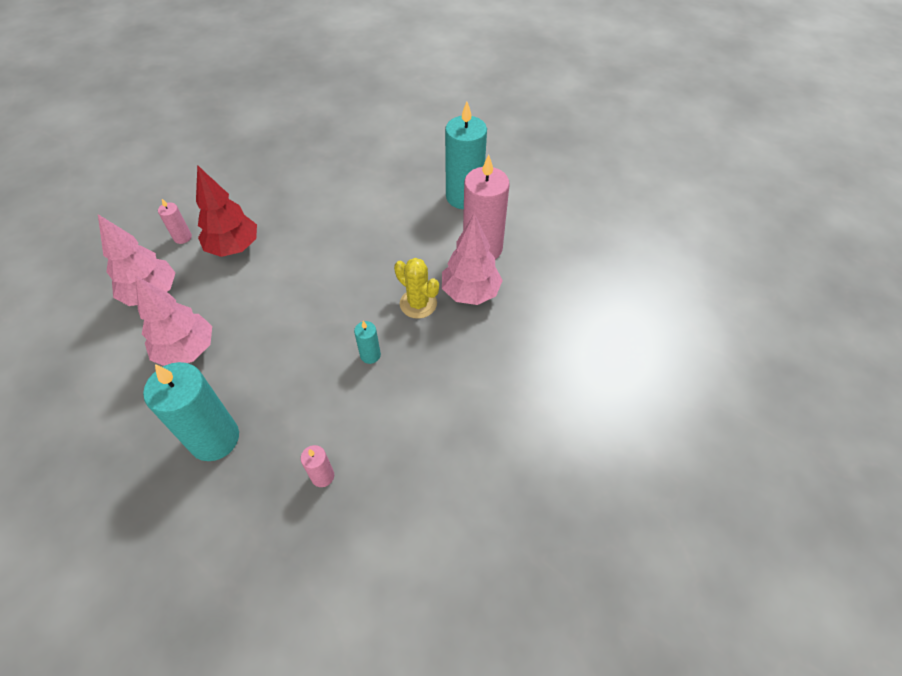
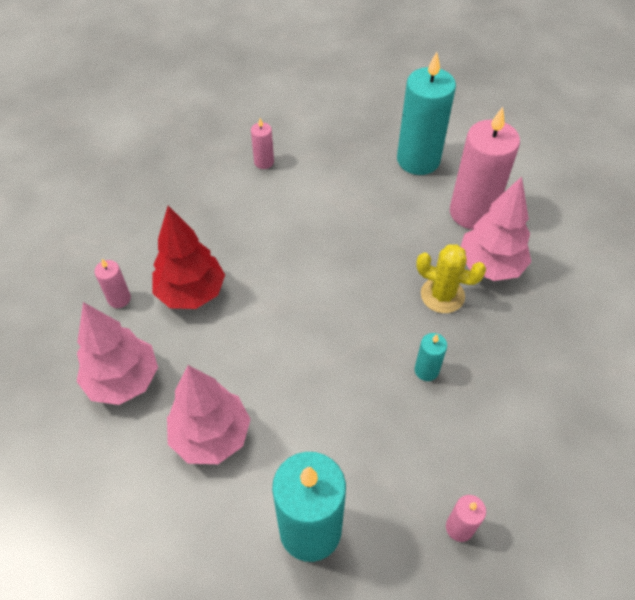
camera: 20 degrees left, 0 degrees up
(343, 168) = (264, 162): none -> pink candle

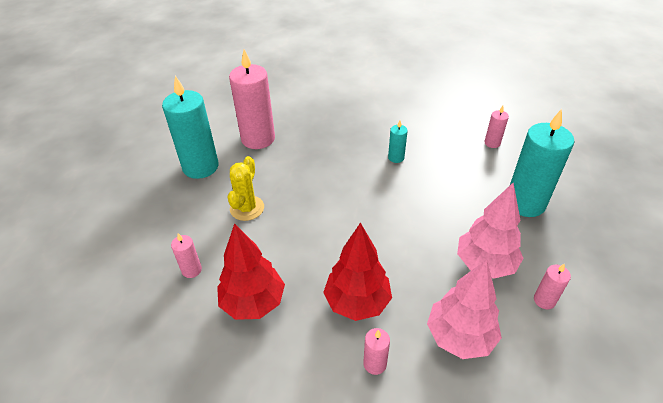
camera: 95 degrees left, 10 degrees down
(142, 489) = (544, 300): none -> pink candle
(213, 208) = (253, 302): none -> red tree
(442, 295) = (334, 152): yellow cactus -> yellow cactus (247, 208)
(490, 266) = (306, 131): pink tree -> none

